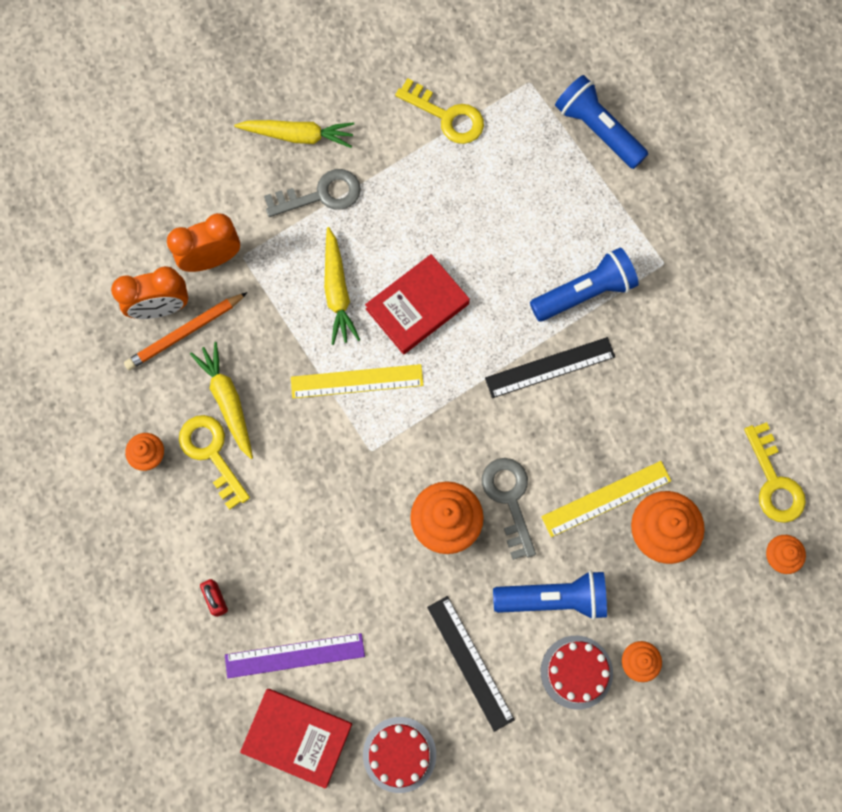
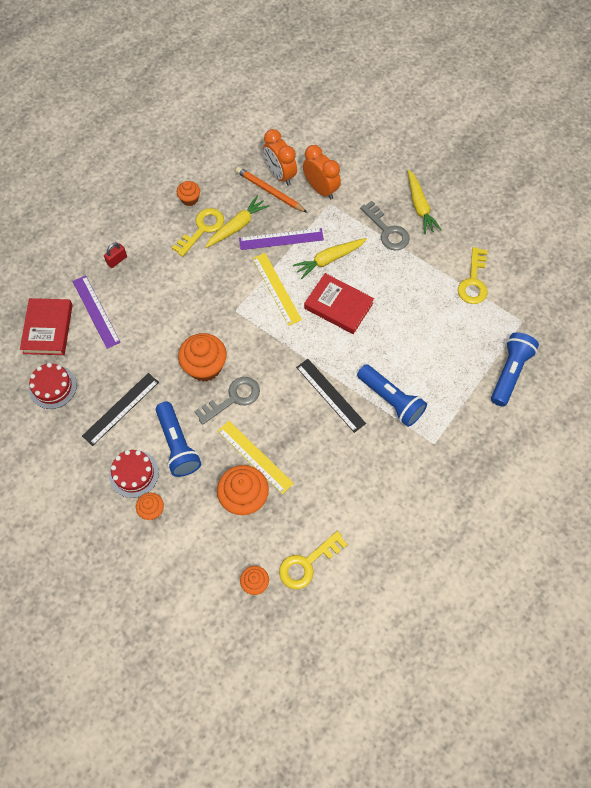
camera: 70 degrees right, 10 degrees down
(276, 345) = (281, 239): none -> purple ruler

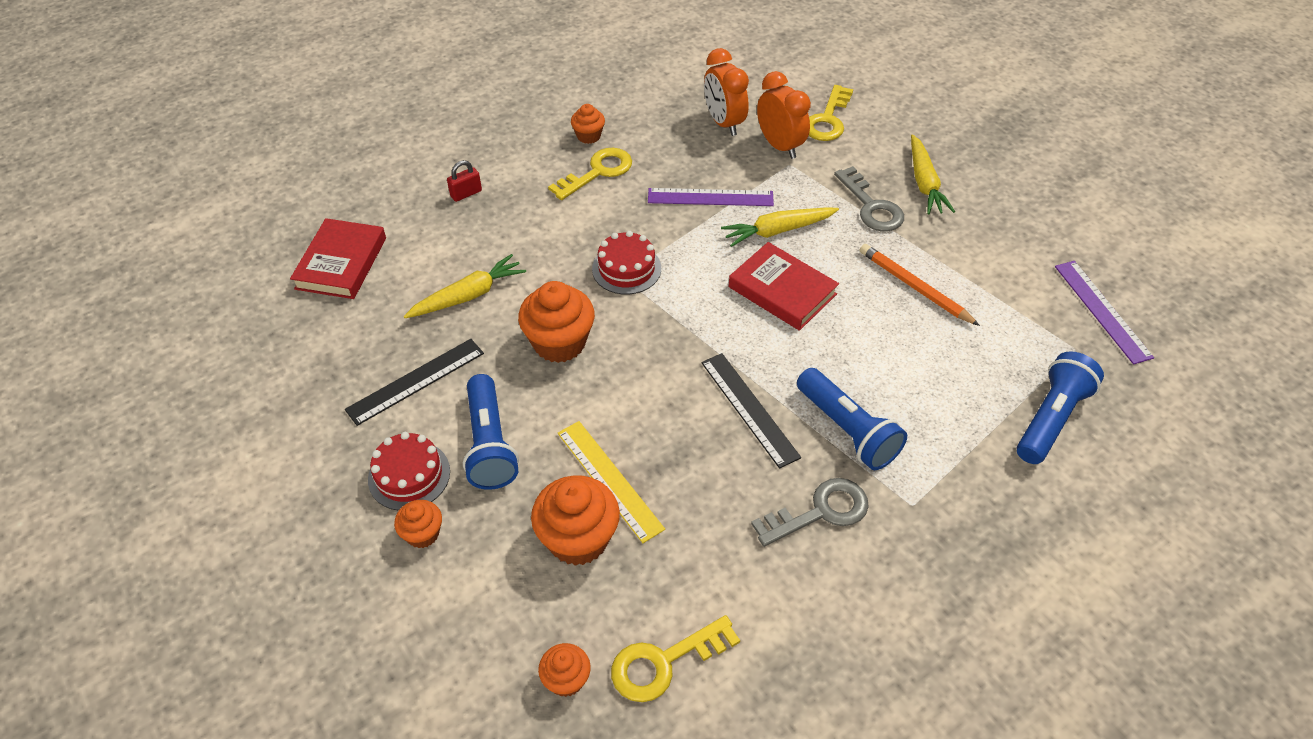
camera: 10 degrees right, 15 degrees down
(53, 387) = (323, 338): red cake -> red cake (626, 268)
(96, 311) = (417, 251): purple ruler -> purple ruler (1102, 311)
(233, 398) = (593, 392): grey key -> grey key (820, 512)
(237, 226) = (649, 175): yellow carrot -> yellow carrot (468, 295)
(270, 191) = (705, 140): orange pencil -> orange pencil (914, 286)
(276, 288) = (691, 257): yellow ruler -> none
(473, 281) = (999, 286): yellow key -> yellow key (828, 119)

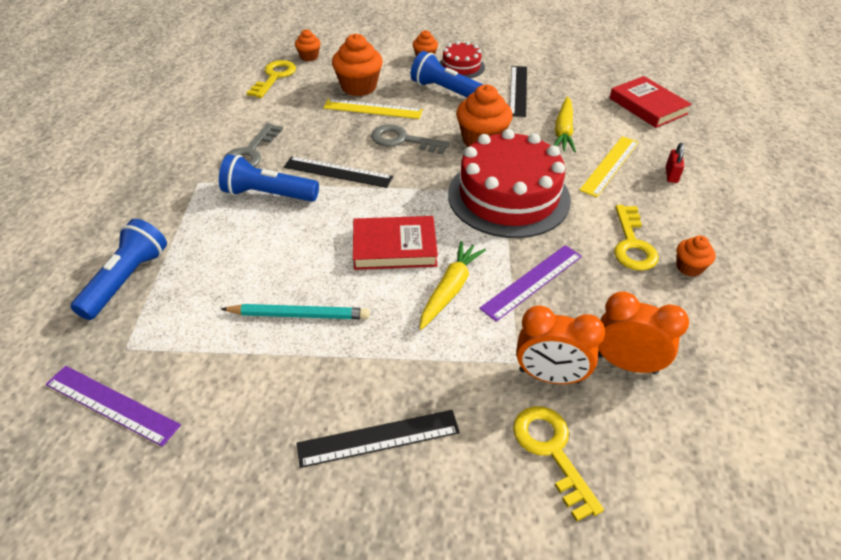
camera: 135 degrees right, 5 degrees down
(496, 235) = (609, 165): none -> yellow ruler
(626, 268) = (508, 196): red cake -> red cake, size x2.04
(871, 206) = (402, 369): grey key -> grey key (403, 140)
(914, 286) = (299, 315): orange pencil -> turquoise pencil
(924, 183) = (378, 438): yellow carrot -> black ruler
(1051, 418) = (127, 280): blue flashlight -> blue flashlight turned 150 degrees counterclockwise

